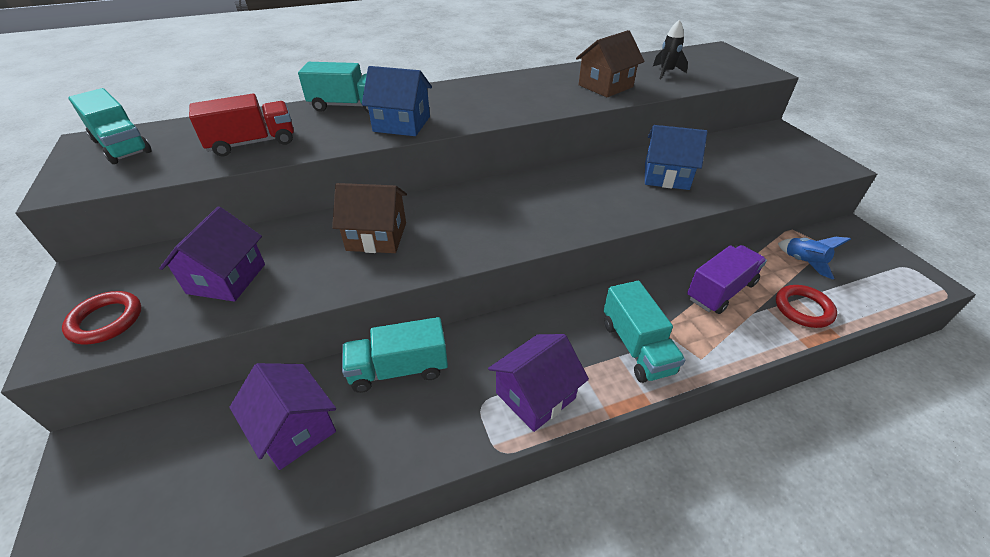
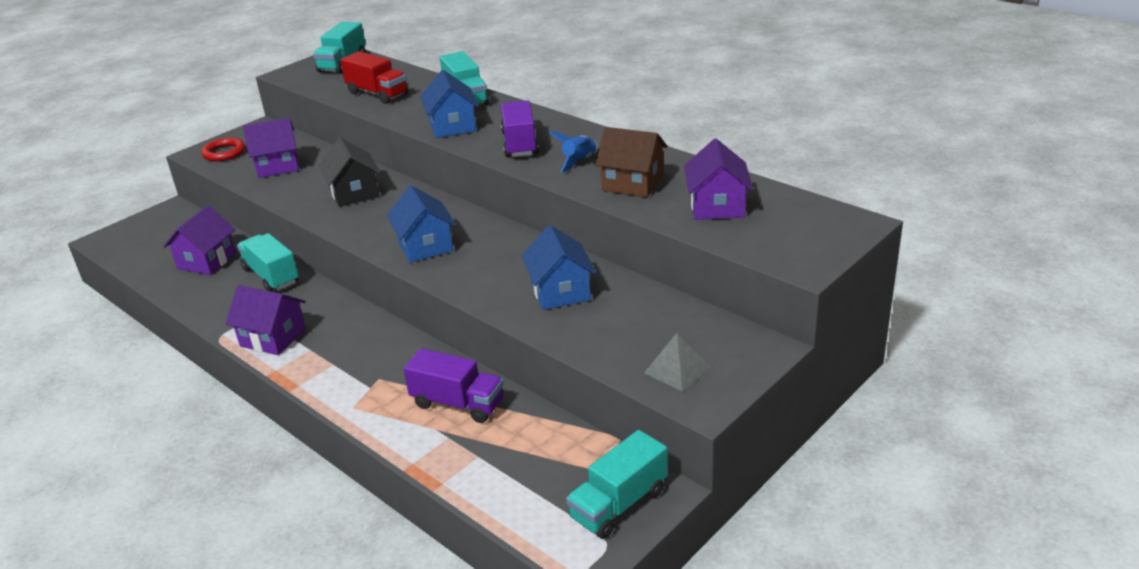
camera: 65 degrees right, 10 degrees down
(377, 236) = (354, 193): brown house -> black house
(483, 106) = (520, 144): none -> purple truck
(536, 219) = (425, 246): none -> blue house
(636, 347) = (349, 371): turquoise truck -> turquoise truck (619, 504)
(666, 72) = (717, 206): black rocket -> purple house
(794, 162) = (677, 370): none -> grey pyramid
(803, 262) = (552, 454): blue rocket -> blue rocket (579, 162)
(803, 309) = (463, 461): red ring -> none

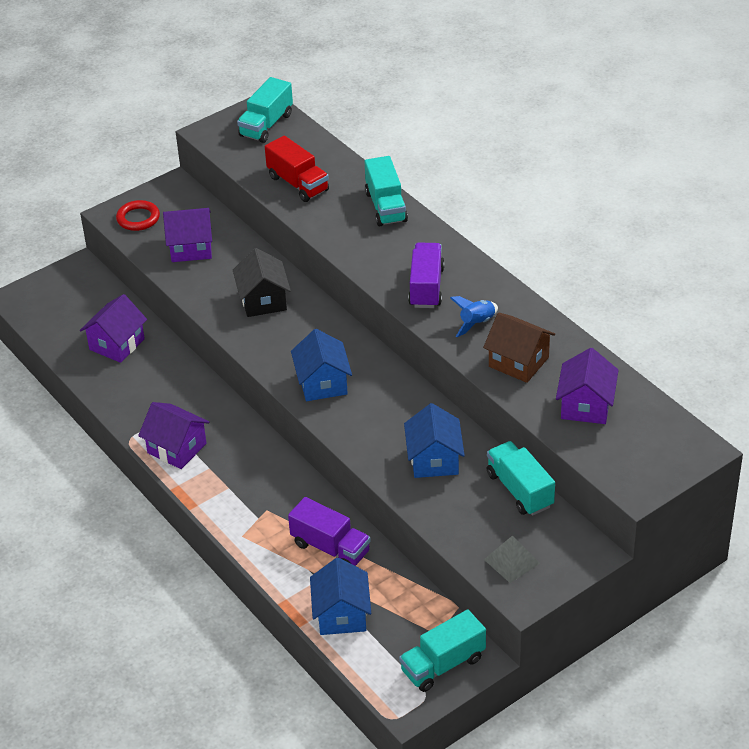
camera: 10 degrees right, 10 degrees up
(271, 276) = (177, 374): turquoise truck -> turquoise truck (519, 490)
(452, 126) = (366, 249): blue house -> blue house (341, 614)

